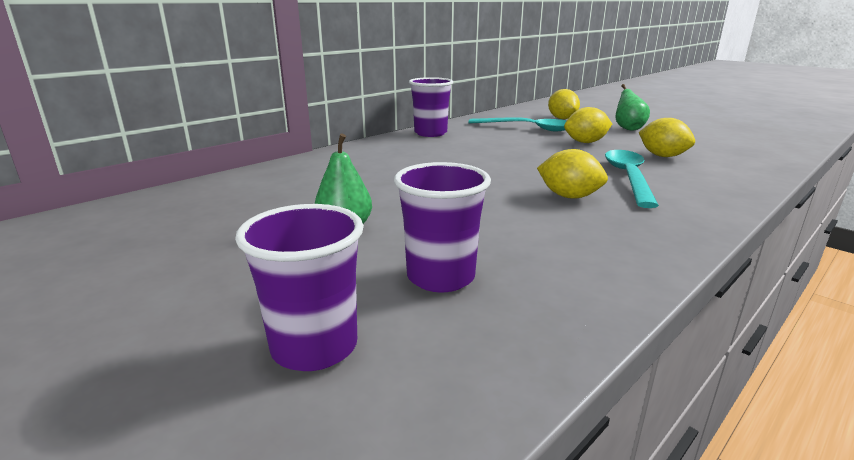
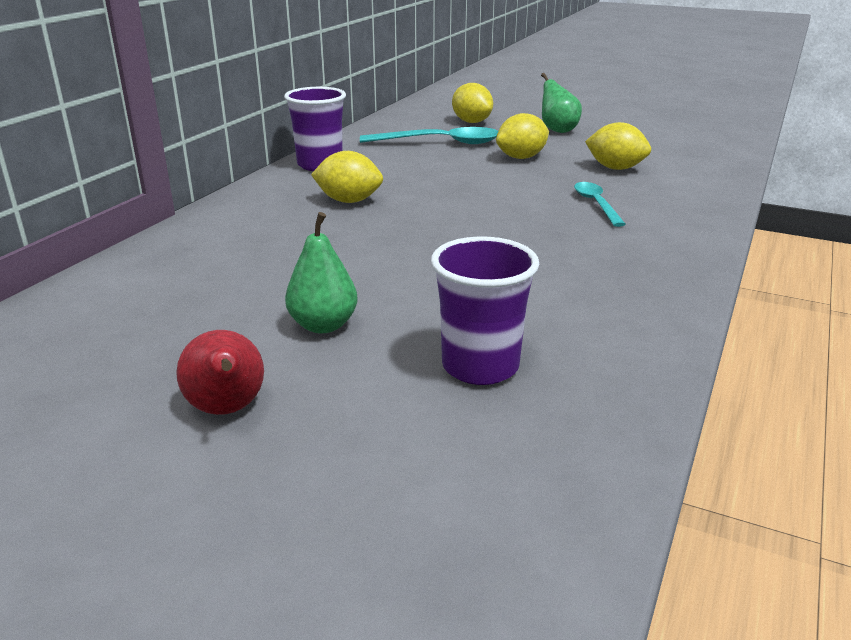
camera: 20 degrees left, 5 degrees up
(226, 271) = (227, 410): none -> red pear
(314, 347) = (410, 472): purple cup -> none
(569, 196) = (548, 240): yellow lemon -> yellow lemon (349, 201)
(628, 178) = (596, 204): turquoise spoon -> turquoise spoon, size x0.60

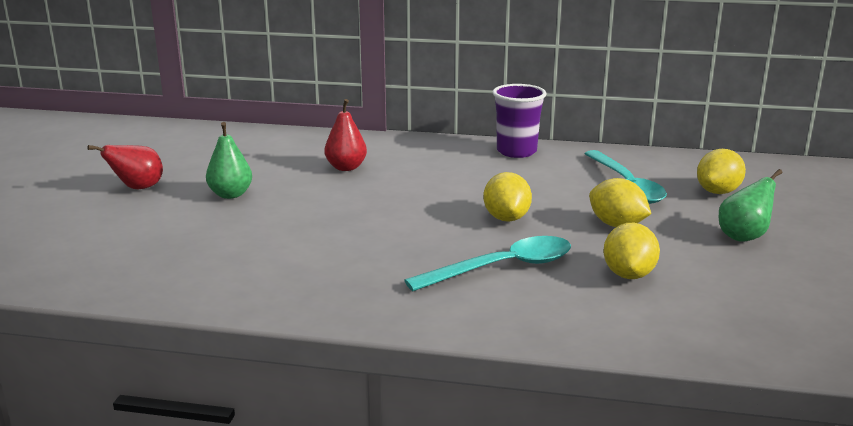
camera: 75 degrees right, 5 degrees down
(288, 245) = (346, 167): none -> red pear
(349, 201) = (440, 172): yellow lemon -> yellow lemon (506, 218)
(480, 366) = (182, 243): purple cup -> none
(596, 204) = (502, 268): turquoise spoon -> turquoise spoon, size x1.66

